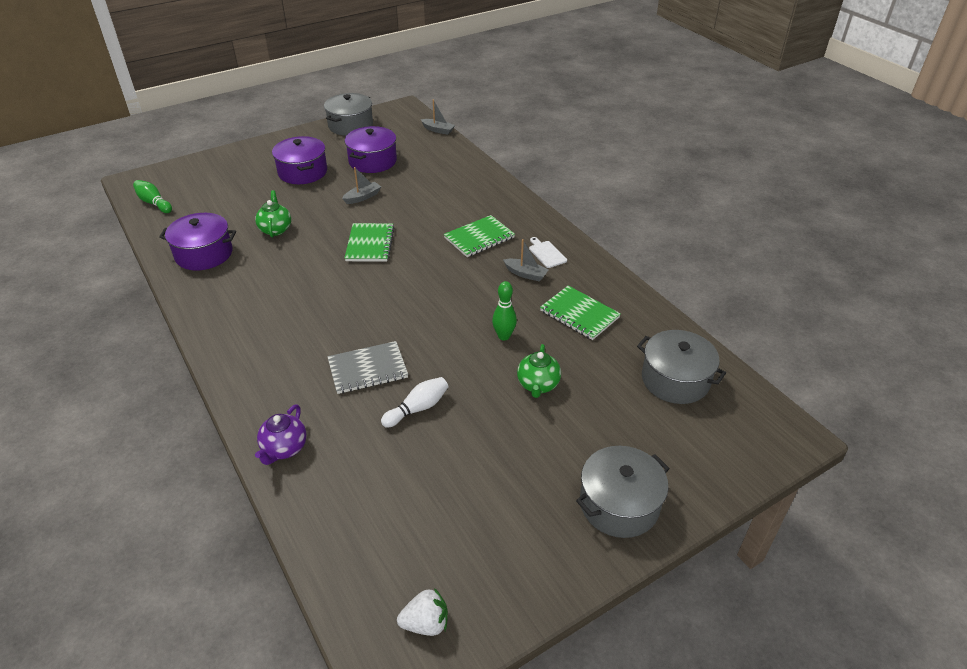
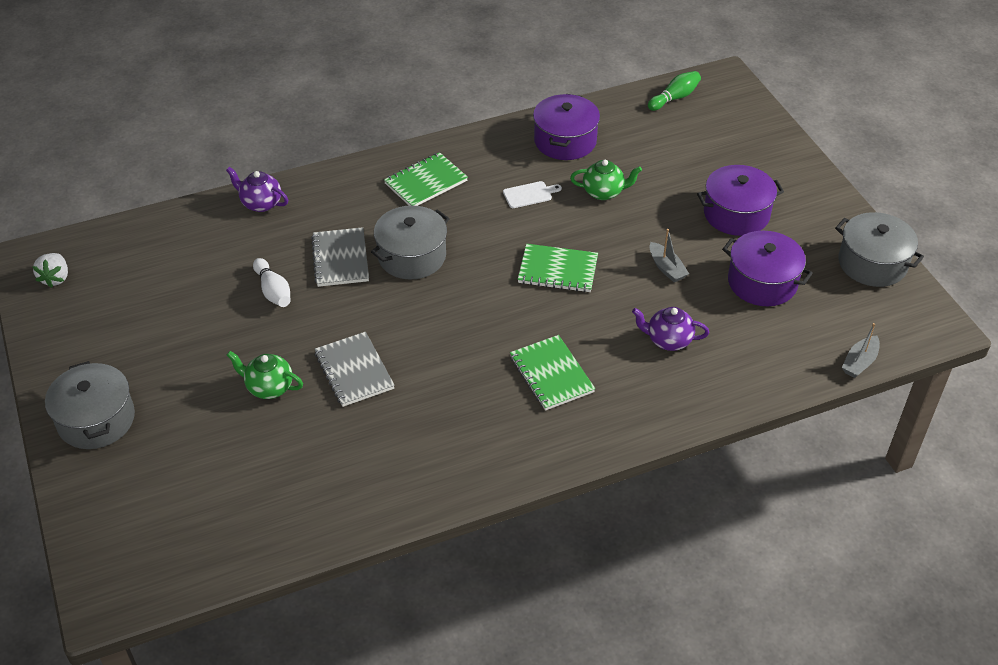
camera: 100 degrees right, 5 degrees up
(434, 193) = (668, 340): none -> purple teapot
(504, 336) = (354, 371): green bowling pin -> grey notebook
(526, 274) = (462, 410): grey boat -> none
(546, 253) = (501, 440): white cutting board -> white cutting board (529, 194)
(579, 314) = (370, 448): green notebook -> green notebook (426, 182)
(675, 380) = (229, 514): grey pot -> grey pot (412, 256)

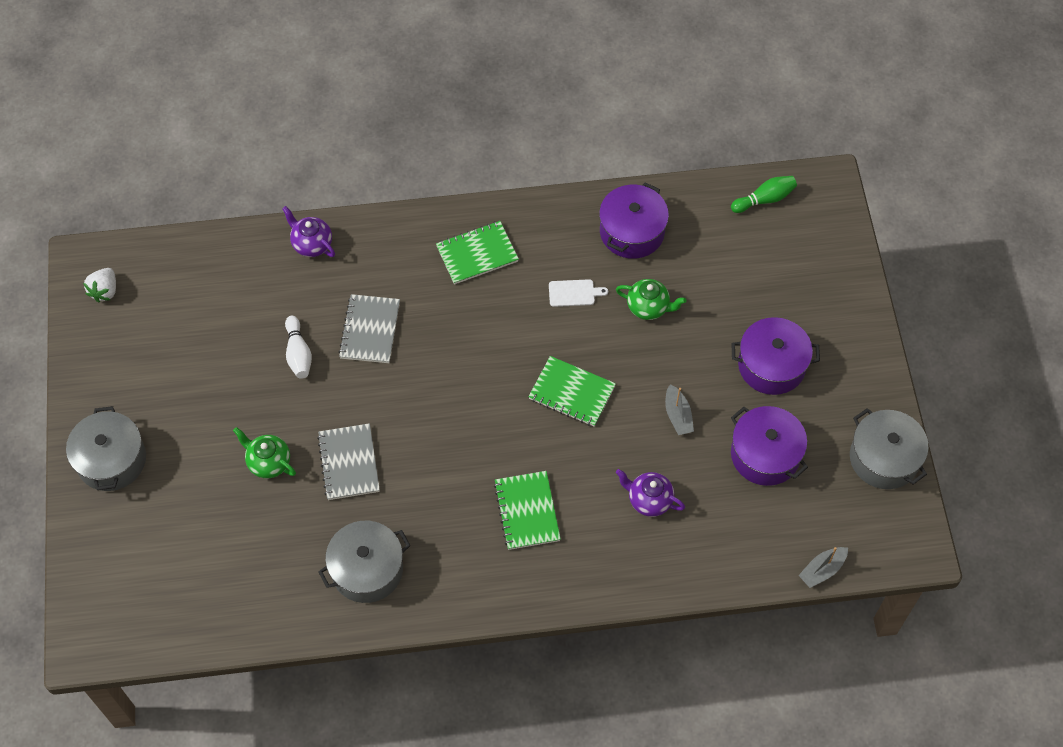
camera: 15 degrees right, 15 degrees up
(412, 256) = (438, 342): grey pot -> grey pot (367, 569)

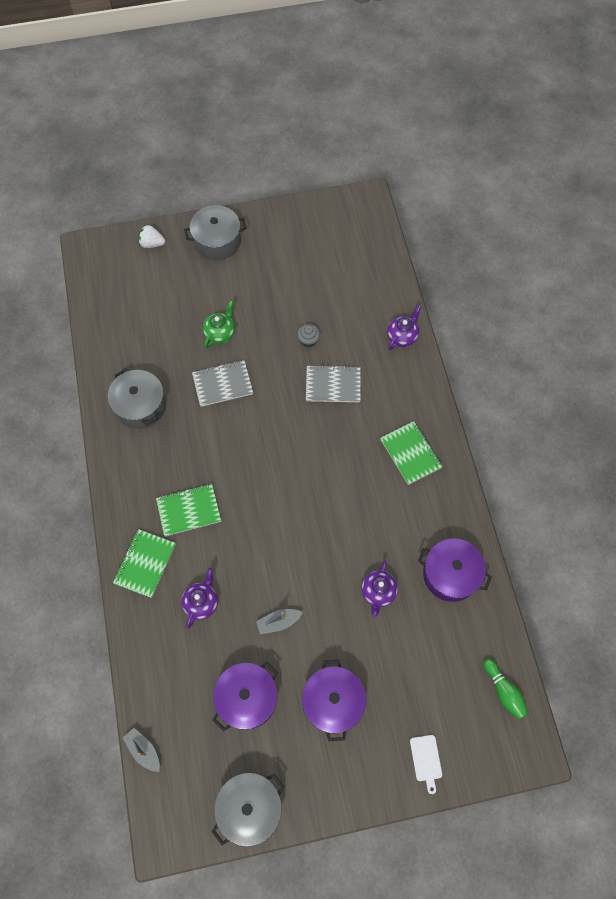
camera: 85 degrees right, 5 degrees up
(105, 291) = (345, 216): white strawberry -> white strawberry (152, 244)
(298, 353) = (308, 340): white bowling pin -> grey cupcake
(572, 392) = (292, 536): green notebook -> green notebook (145, 564)
(574, 293) = (384, 531): white cutting board -> white cutting board (426, 760)
(648, 307) = (378, 592): green teapot -> purple teapot

